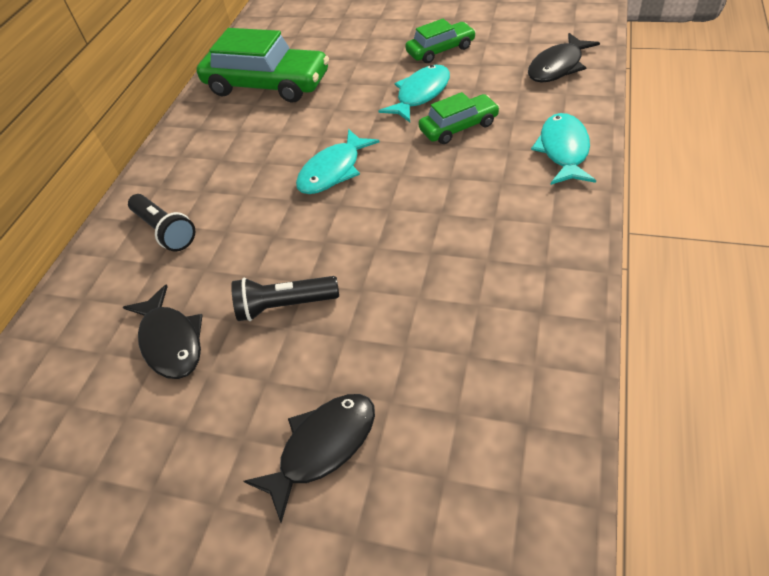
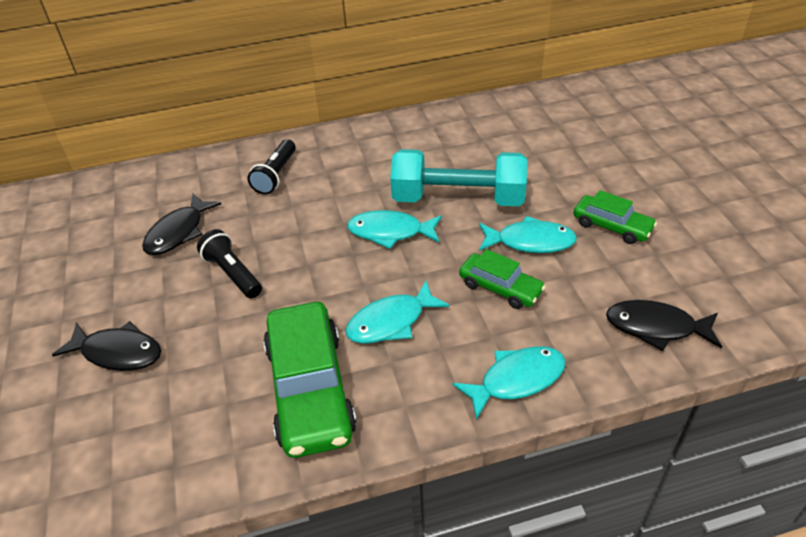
camera: 55 degrees right, 5 degrees down
(267, 84) = (474, 141): green car -> green car (310, 389)
(331, 116) = (458, 199): none -> turquoise dumbbell
(447, 203) = (391, 322): none -> turquoise fish

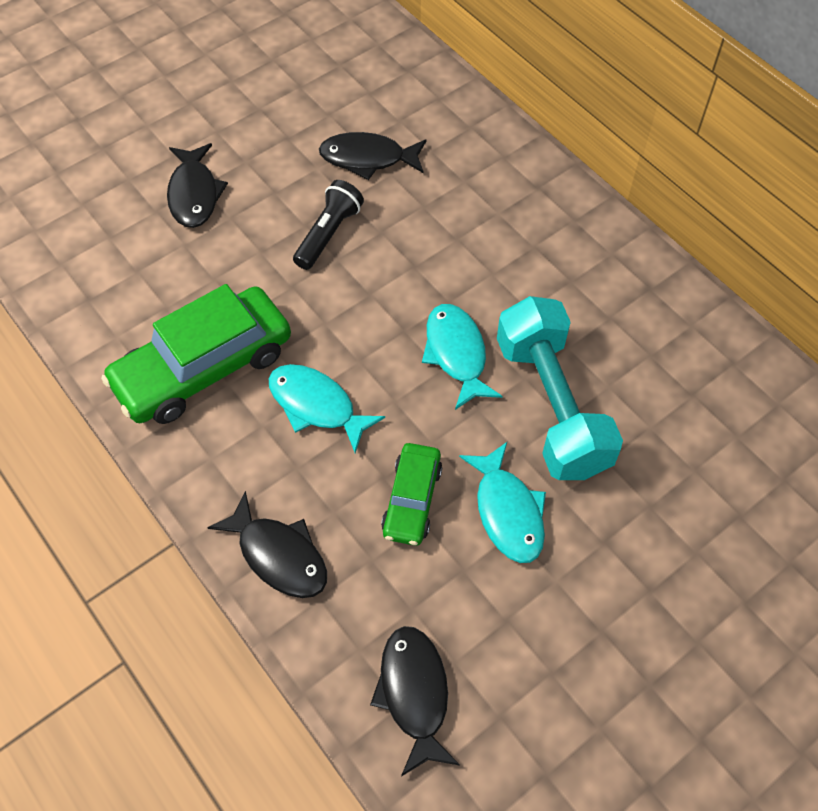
camera: 65 degrees right, 15 degrees up
(275, 175) = (501, 200): black flashlight -> none
(516, 380) = (279, 555): turquoise fish -> black fish
(612, 226) = (583, 605): green car -> none

